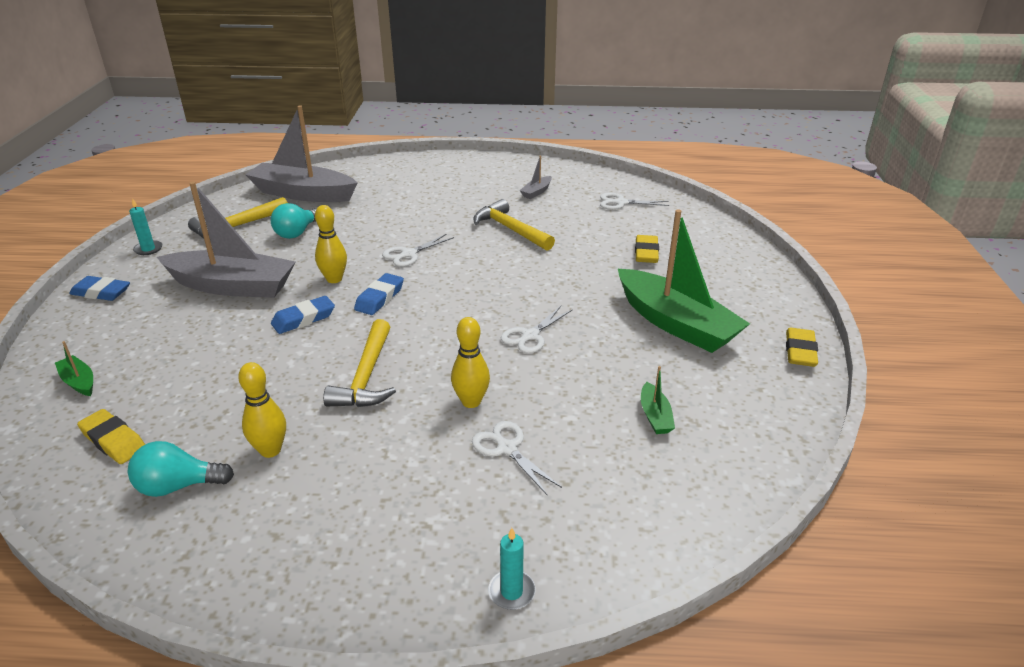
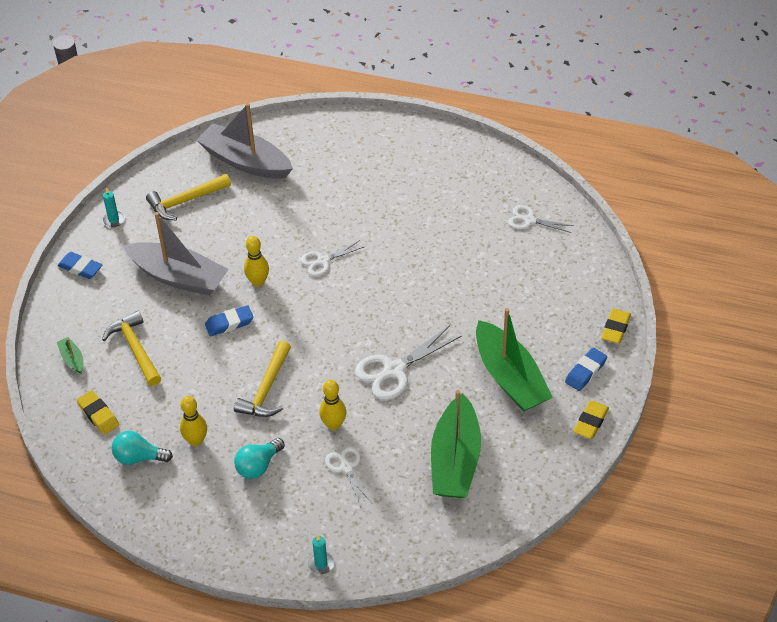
camera: 15 degrees right, 15 degrees up
(297, 233) = (235, 217): turquoise light bulb -> turquoise light bulb (258, 466)
(379, 298) = (289, 310): blue eraser -> blue eraser (585, 371)
(510, 229) = (417, 242): yellow hammer -> yellow hammer (135, 349)
(530, 336) = (394, 371): white scissors -> white scissors, size x1.66
(536, 192) = (457, 192): grey boat -> none
(646, 253) = (522, 292): yellow eraser -> yellow eraser (615, 328)
(655, 416) = (455, 460): green boat -> green boat, size x2.45

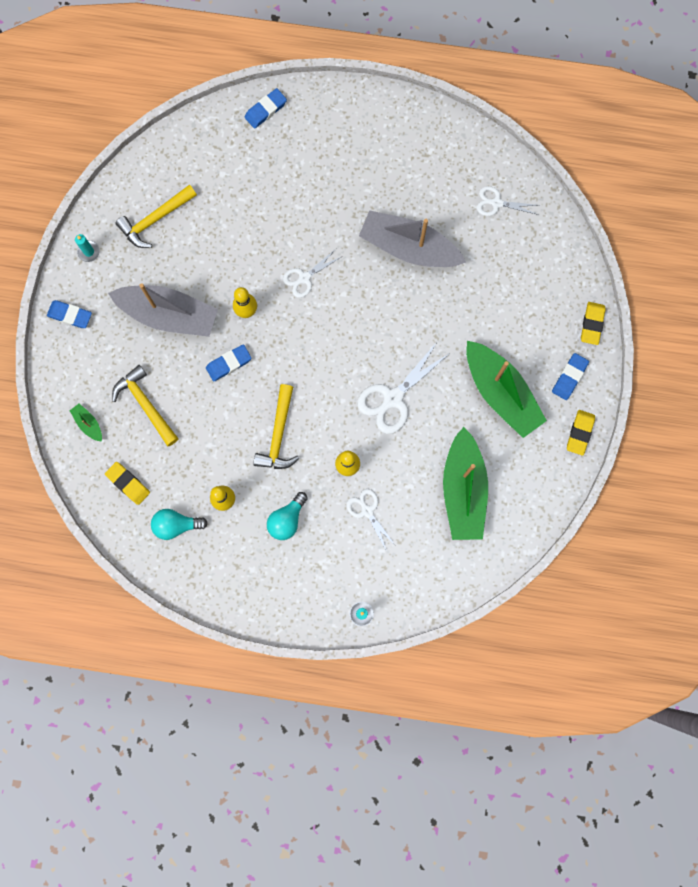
camera: 10 degrees left, 30 degrees up
(245, 161) = (205, 161): grey boat -> grey boat (409, 247)
(313, 129) = (265, 110): none -> blue eraser

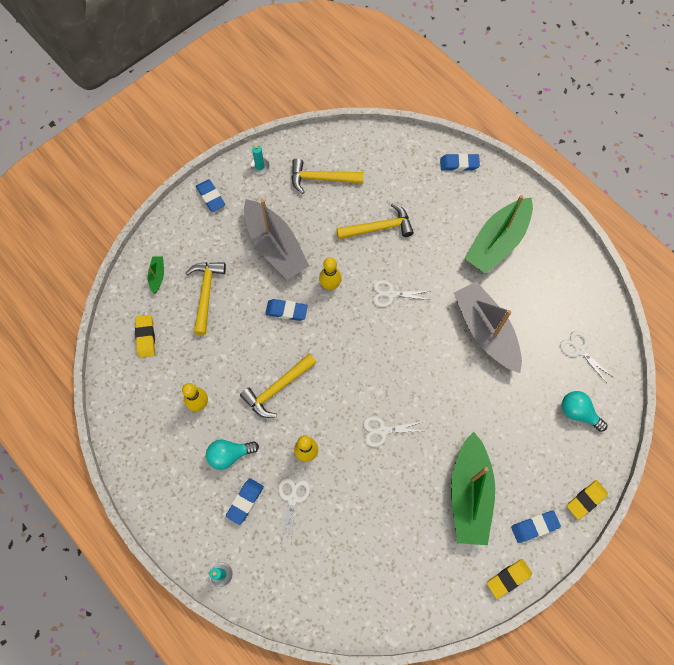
camera: 40 degrees right, 10 degrees down
(176, 525) = (151, 393): turquoise light bulb -> turquoise light bulb (578, 412)
(245, 226) = (379, 228): none -> yellow hammer
(332, 544) = (245, 501): none -> blue eraser
(393, 398) = (382, 430): white scissors -> white scissors, size x0.60
(463, 490) = (378, 545): green boat -> green boat (497, 242)

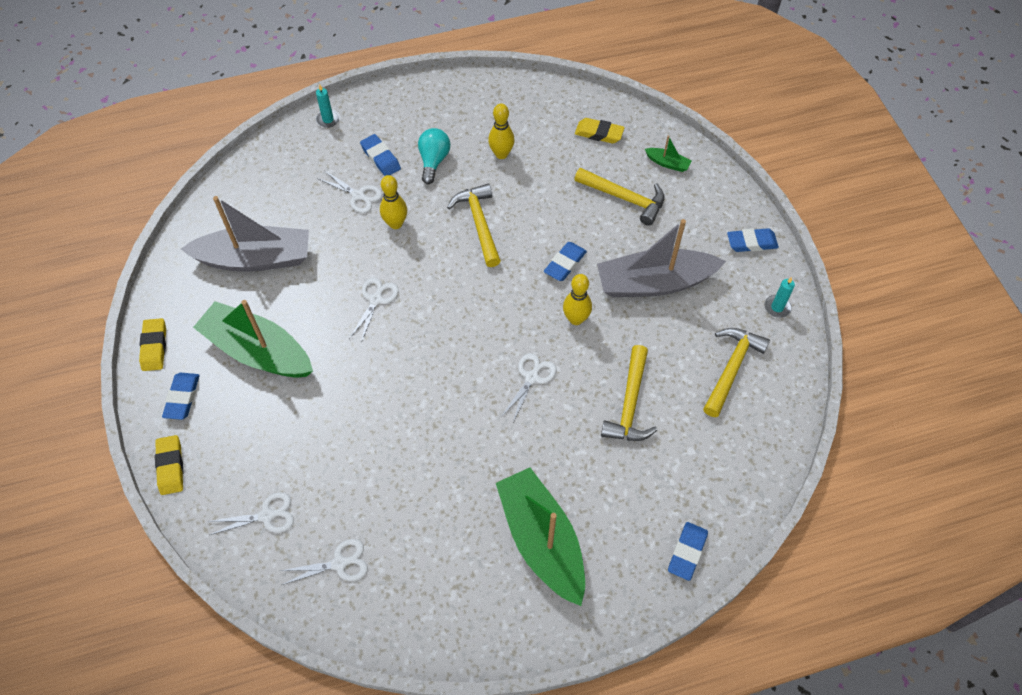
camera: 115 degrees right, 10 degrees down
(485, 331) = (427, 461): grey boat -> grey boat (255, 259)
(578, 412) = (267, 515): turquoise light bulb -> white scissors

